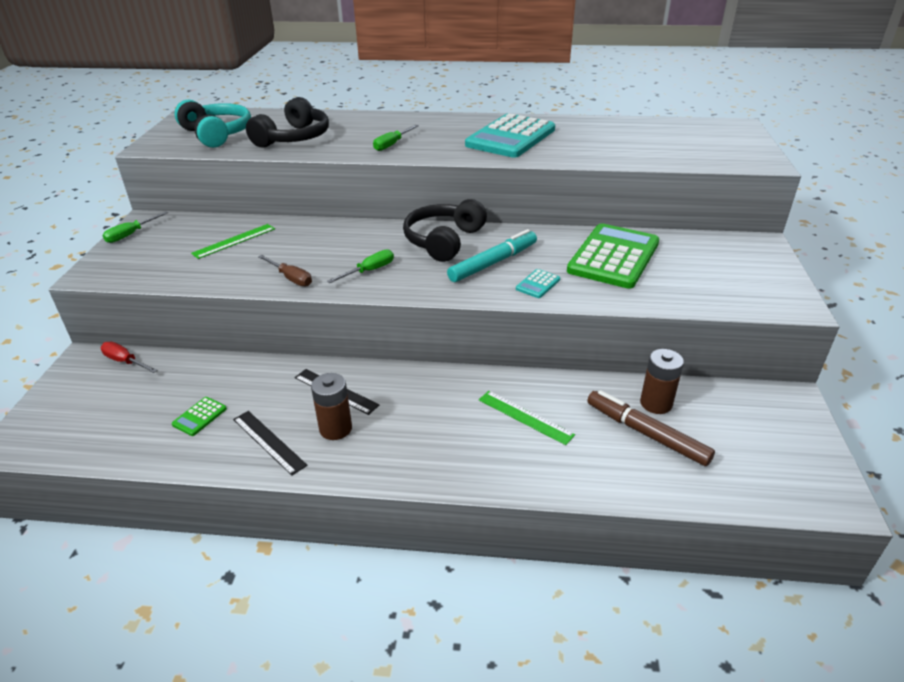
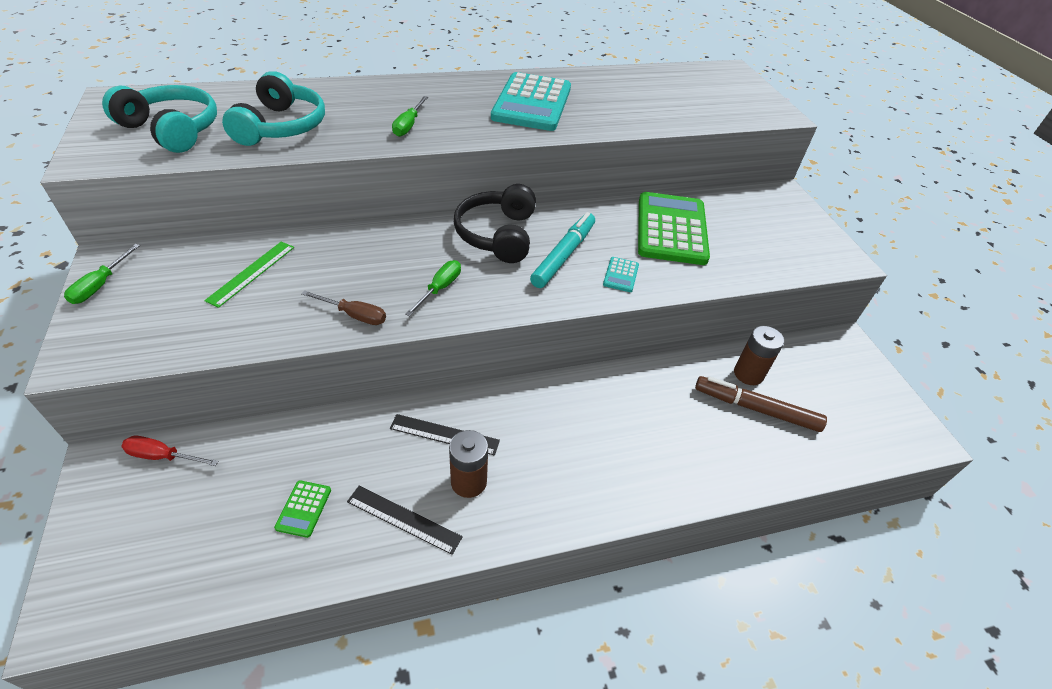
camera: 25 degrees left, 10 degrees up
(294, 138) = (281, 127): black headphones -> turquoise headphones
(525, 417) = (646, 418): green ruler -> none

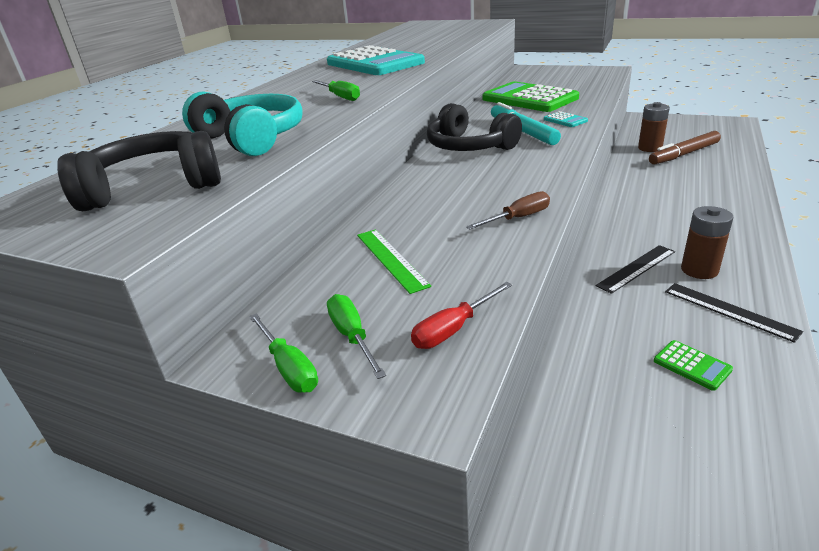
camera: 45 degrees left, 15 degrees down
(163, 456) = (555, 458): red screwdriver -> red screwdriver (453, 329)
(172, 130) = (153, 187): turquoise headphones -> black headphones
(404, 519) = (729, 311): black ruler -> black ruler turned 75 degrees clockwise
(439, 288) = (517, 178): green screwdriver -> green screwdriver (352, 336)

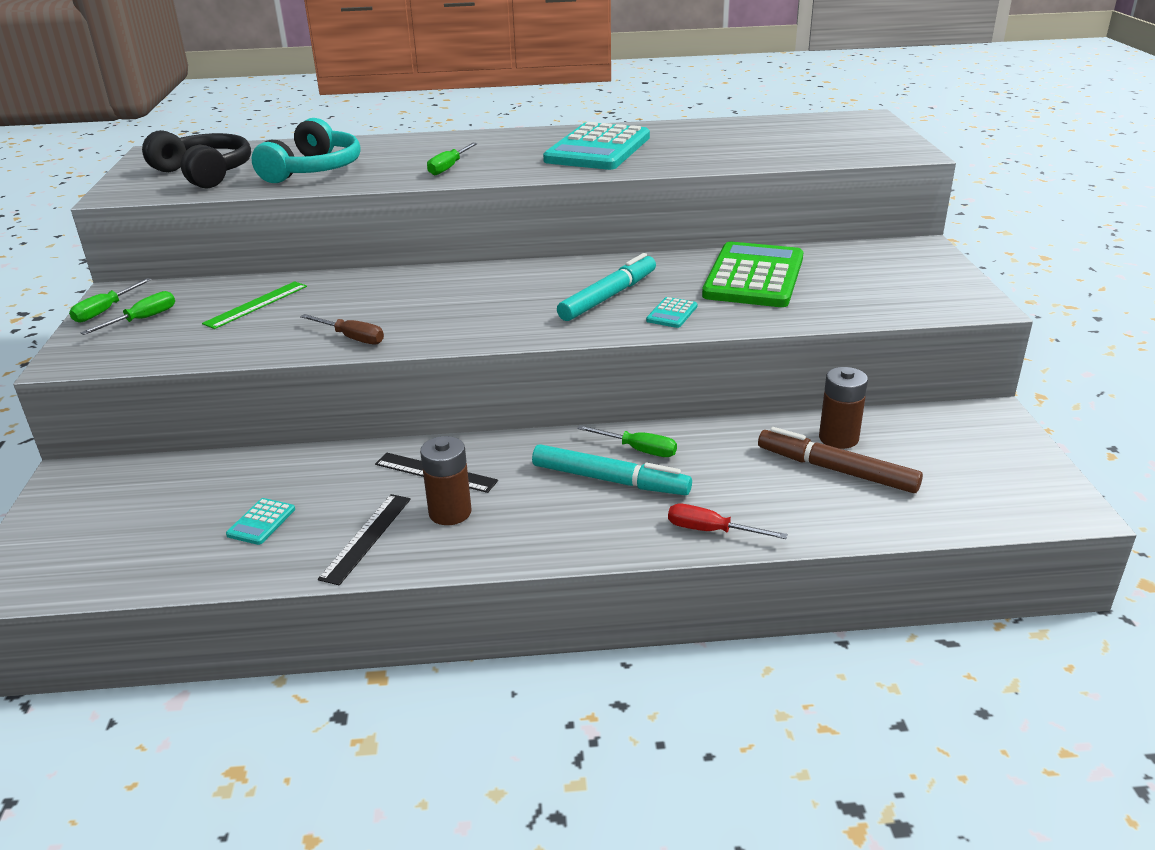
camera: 60 degrees right, 0 degrees up
(453, 329) = (155, 349): red screwdriver -> red screwdriver (711, 531)
(469, 146) = (537, 279): black headphones -> none
(637, 196) = (638, 450): none -> green screwdriver
(672, 210) = (610, 480): none -> turquoise marker
(692, 365) = (261, 522): green calculator -> turquoise calculator

